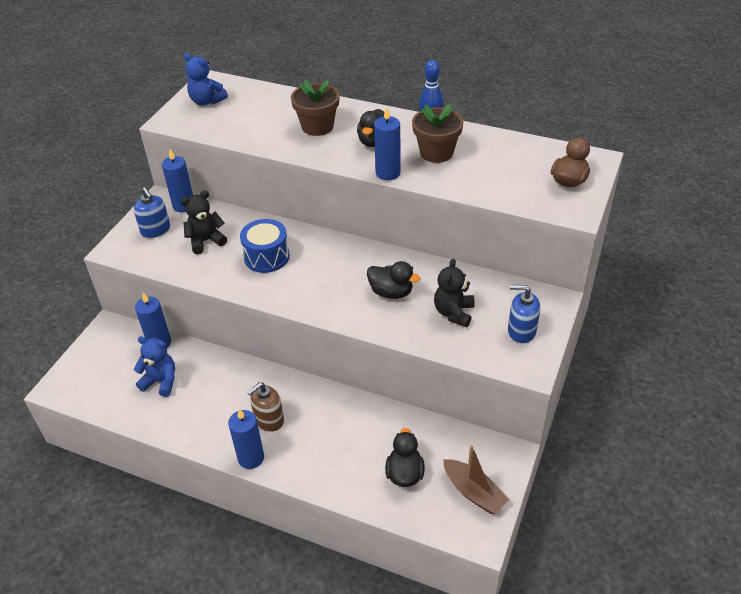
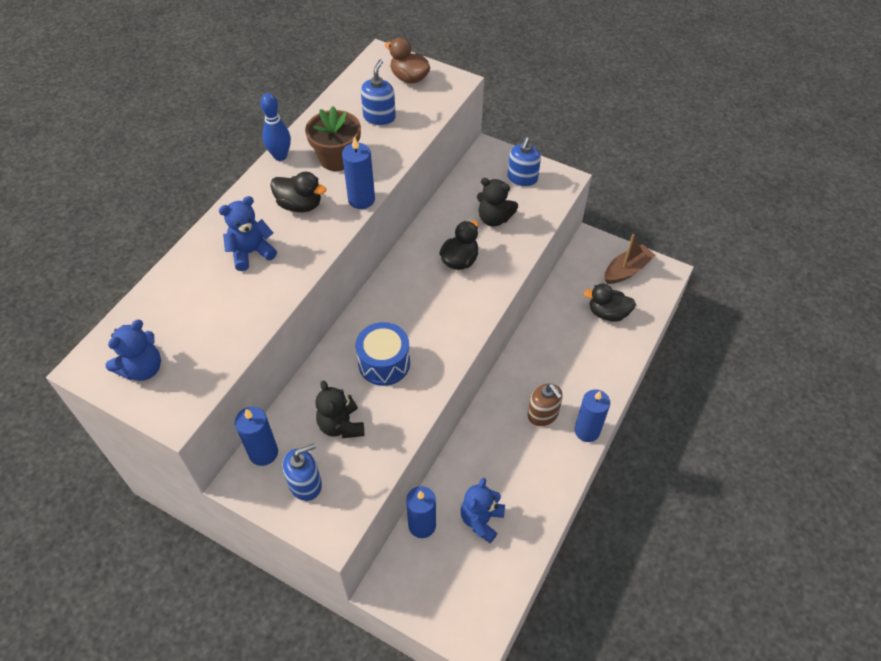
camera: 85 degrees left, 10 degrees up
(317, 126) = (251, 252): brown flower pot -> blue teddy bear
(501, 169) = (379, 117): none -> blue soap dispenser

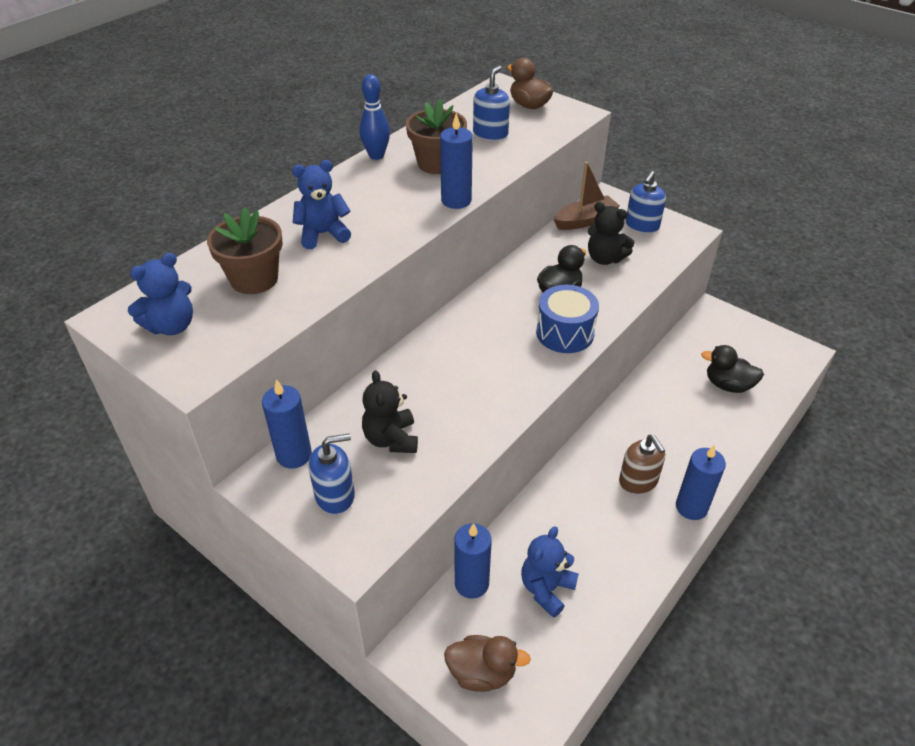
camera: 10 degrees right, 10 degrees down
(202, 309) = (254, 279): none -> brown flower pot
(300, 205) = (387, 198): black duck -> none
(384, 363) = (454, 382): blue drum -> blue drum (565, 333)
(441, 597) = (482, 673): none -> brown duck
(626, 270) = (754, 345): brown boat -> brown boat (585, 220)

